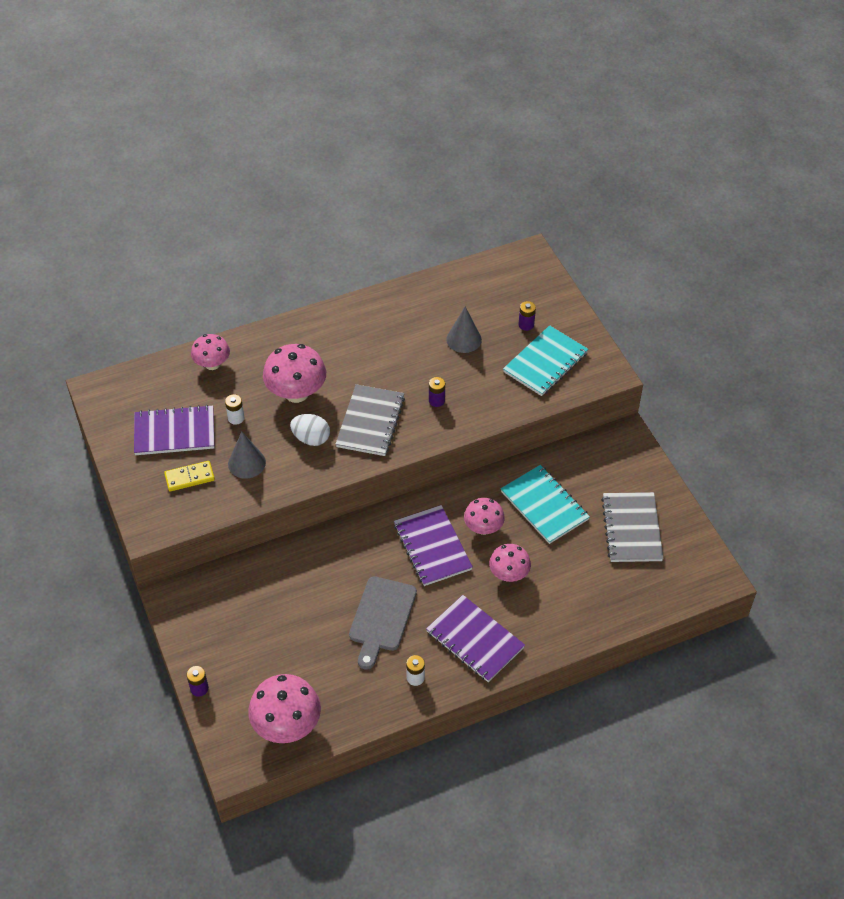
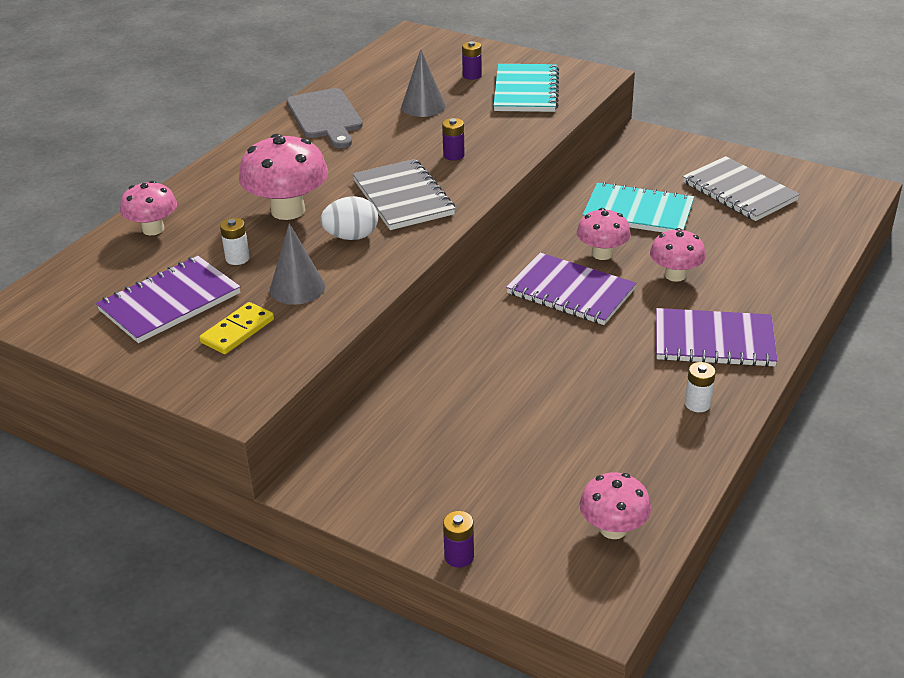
camera: 35 degrees left, 15 degrees down
(287, 725) = (613, 529): pink mushroom -> pink mushroom, size x0.62
(381, 618) = (594, 374): grey cutting board -> grey cutting board (325, 117)

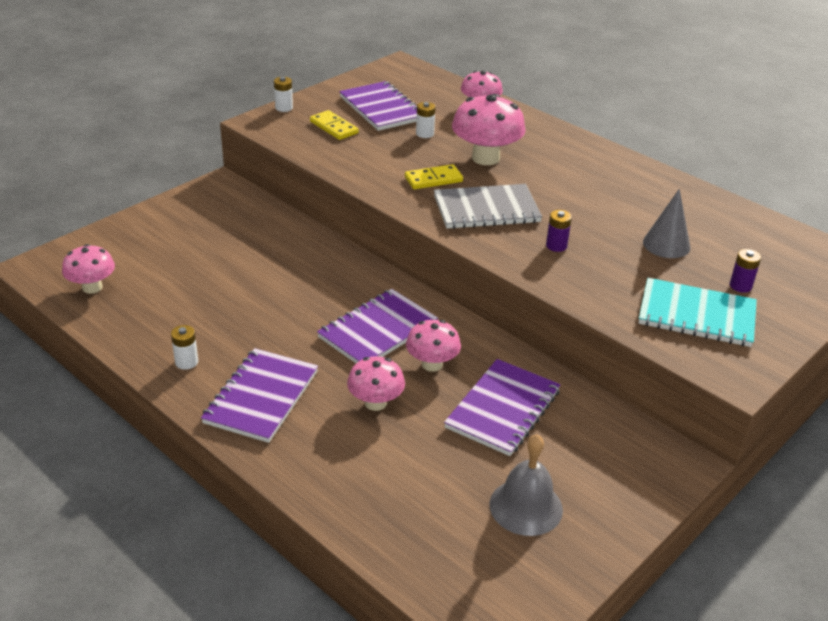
camera: 100 degrees right, 0 degrees up
(184, 389) = (284, 108): none -> white battery
(297, 288) = (373, 151): grey cone -> none
(325, 117) = (651, 190): grey cutting board -> none
(351, 237) = (433, 179): white egg -> yellow domino
(459, 556) = (119, 225): purple battery -> none
(638, 212) = (503, 409): turquoise notebook -> purple notebook
(739, 191) = (526, 507): grey notebook -> grey bell

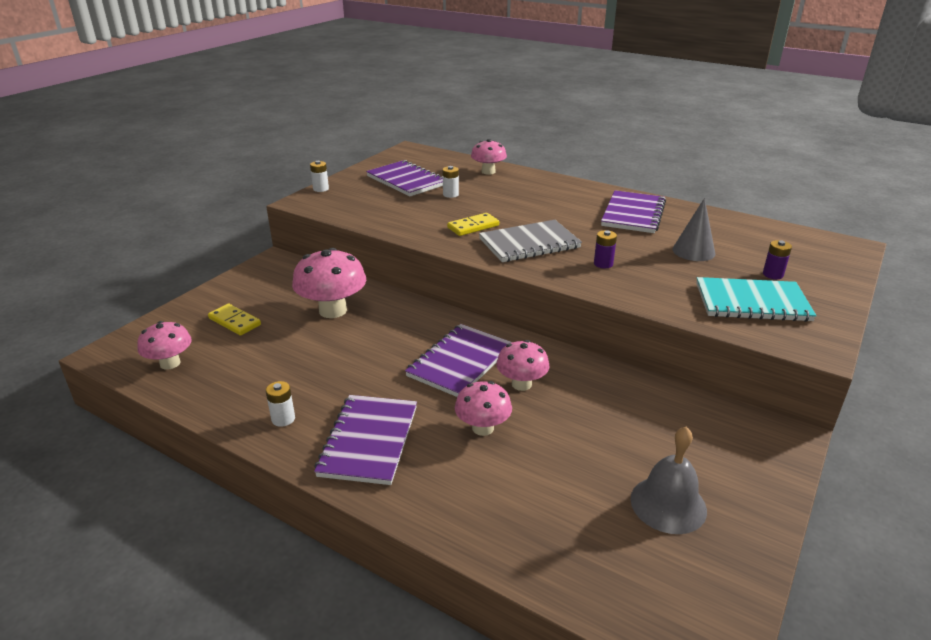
camera: 10 degrees left, 5 degrees down
(333, 127) = (370, 198): yellow domino -> yellow domino (234, 322)
(485, 158) = (510, 206): pink mushroom -> pink mushroom (333, 310)
(503, 409) = (604, 414): purple notebook -> purple notebook (633, 214)

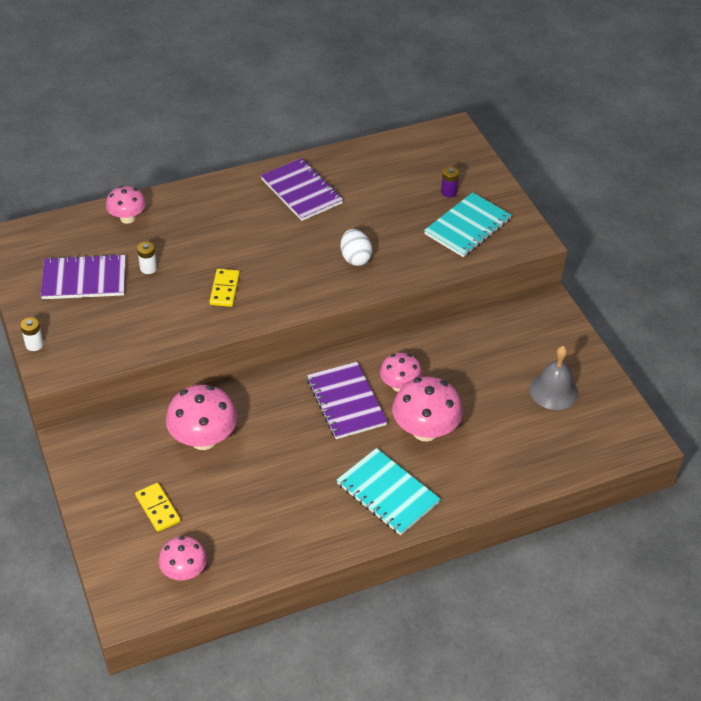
camera: 55 degrees left, 15 degrees up
(234, 322) = (157, 509): yellow domino -> yellow domino turned 75 degrees clockwise
(283, 419) = (323, 528): white battery -> none
(369, 441) = (387, 493): purple notebook -> turquoise notebook
(483, 428) = (425, 430): pink mushroom -> pink mushroom, size x1.60
(529, 244) = (286, 276): grey notebook -> none
(603, 264) = (355, 258): purple battery -> white egg
(693, 251) = (385, 203): grey cone -> none

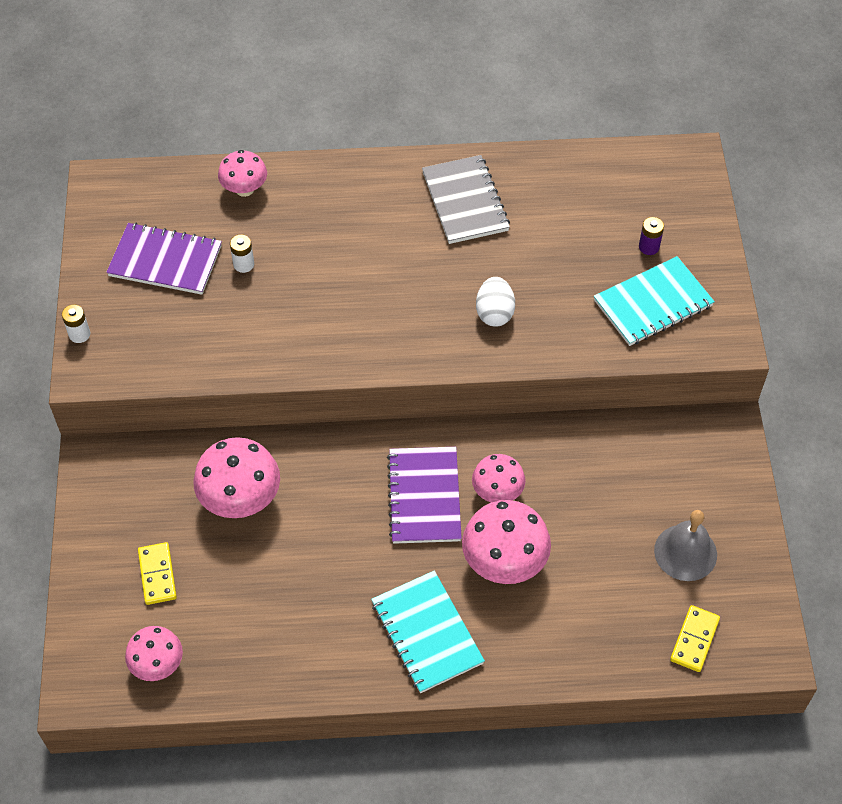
camera: 20 degrees right, 10 degrees up
(224, 289) = (321, 316): yellow domino -> yellow domino (694, 639)
(301, 191) = (465, 201): purple notebook -> grey notebook

